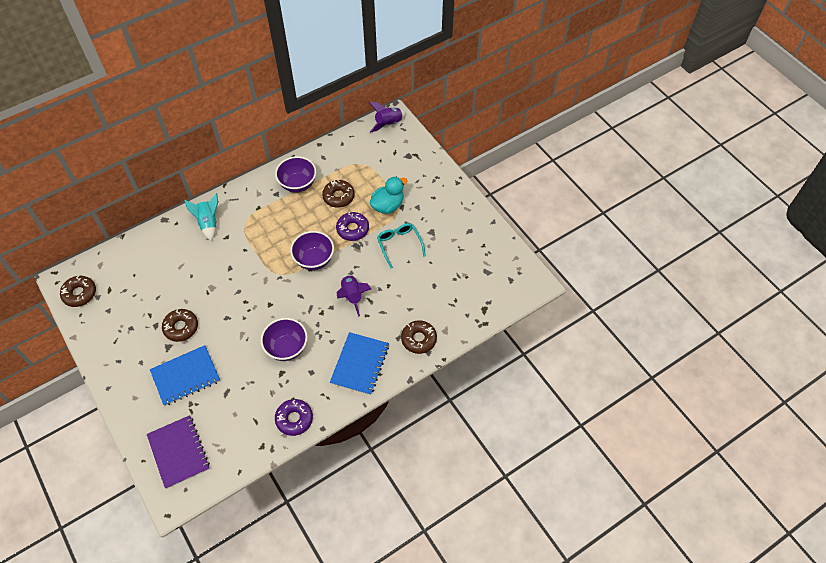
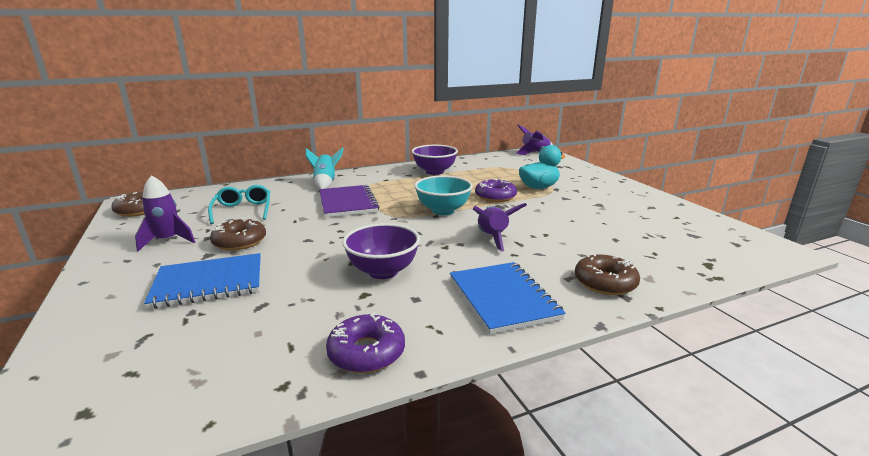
camera: 10 degrees right, 35 degrees down
(130, 334) = (168, 240): none -> purple rocket
(179, 452) = (113, 373): purple notebook -> purple notebook (347, 203)
(314, 260) = (443, 210): purple bowl -> turquoise bowl
(338, 196) = (479, 180): brown donut -> none
(360, 364) = (503, 298): blue notebook -> blue notebook turned 45 degrees counterclockwise
(399, 245) = (557, 209): turquoise glasses -> turquoise glasses (243, 210)

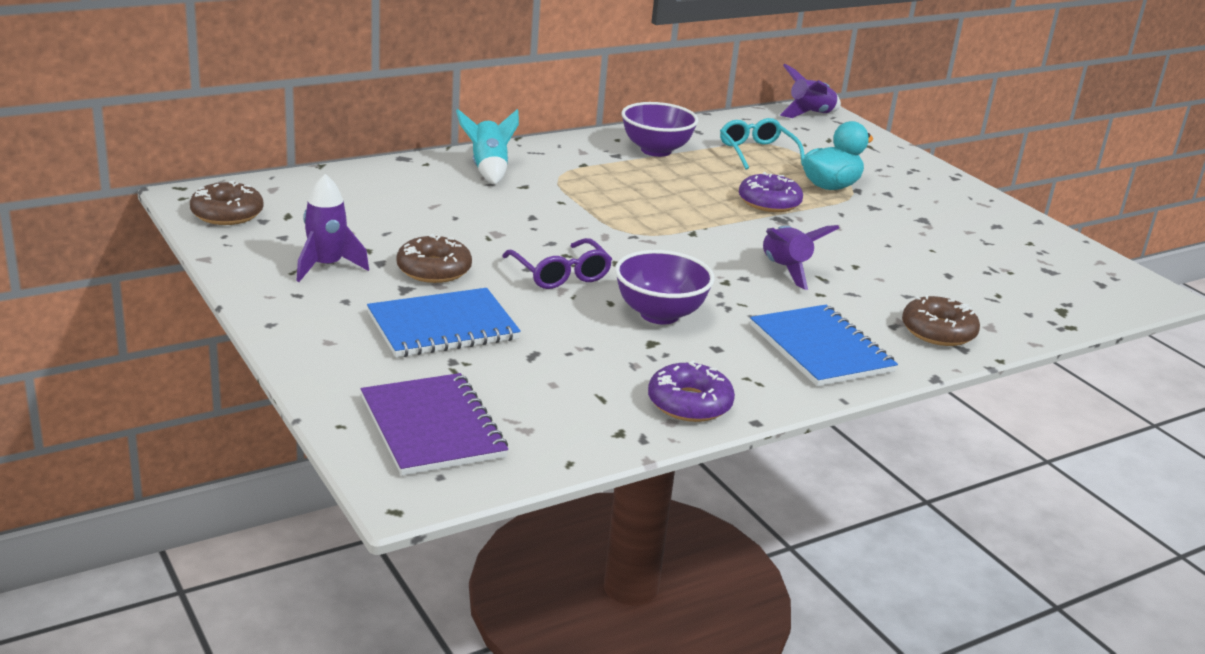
camera: 10 degrees left, 5 degrees up
(243, 210) = (394, 218): turquoise glasses -> turquoise glasses (757, 152)
(327, 243) = (560, 274): none -> purple glasses
(347, 203) = (548, 208): purple notebook -> purple notebook (432, 427)
(443, 210) = (700, 225): turquoise bowl -> none

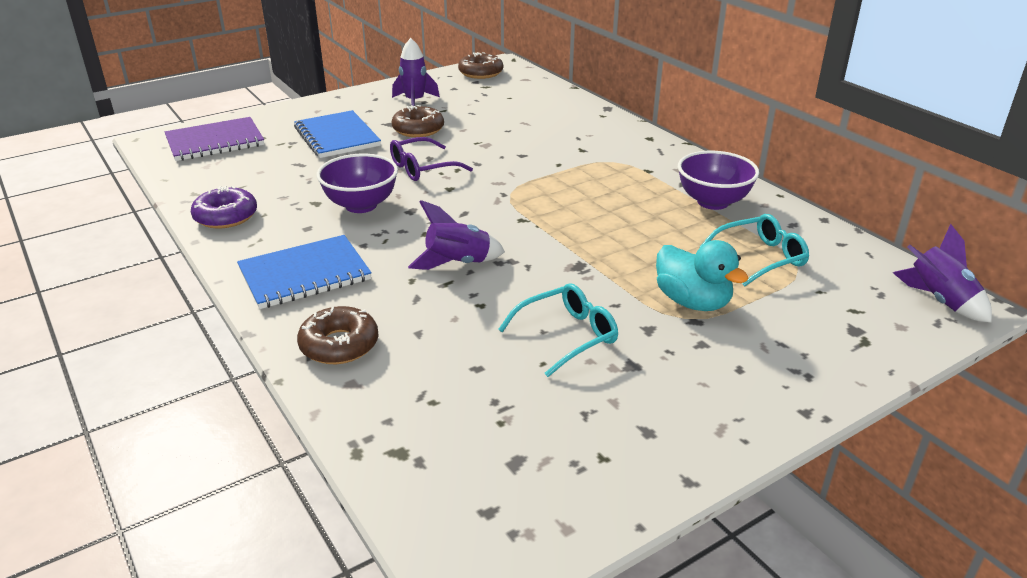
camera: 90 degrees right, 5 degrees up
(488, 169) = (606, 136): turquoise rocket -> none
(769, 202) = (619, 260): purple donut -> none
(892, 237) = (567, 336): none -> turquoise glasses

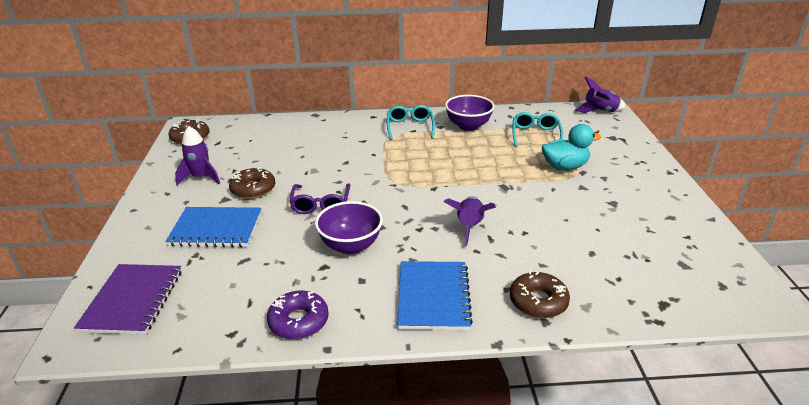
camera: 60 degrees left, 0 degrees up
(567, 336) = (575, 213): turquoise glasses -> turquoise glasses (410, 127)

